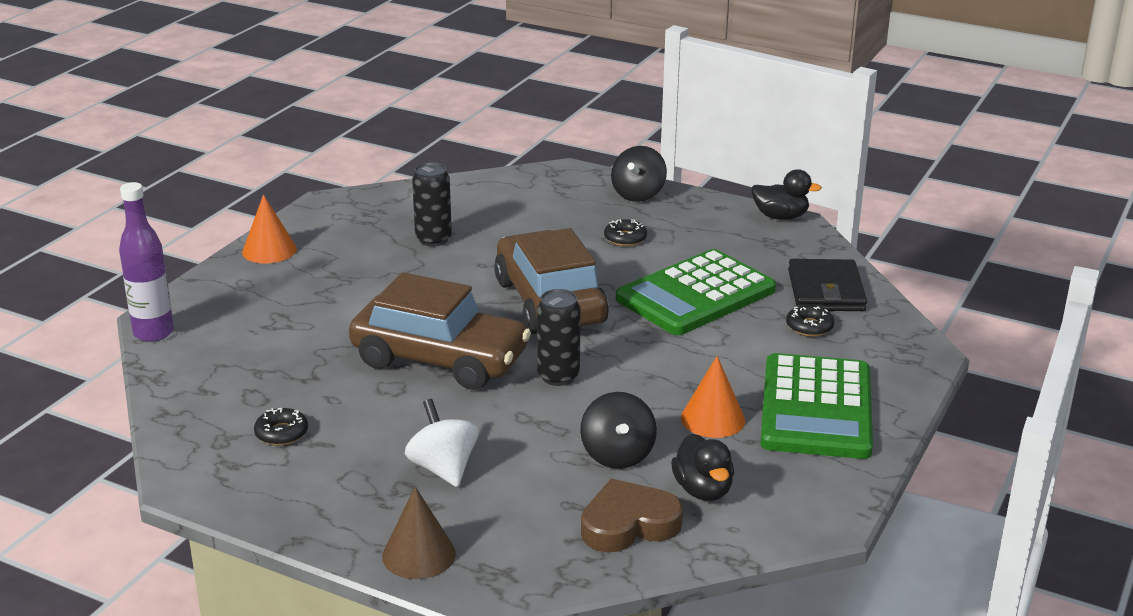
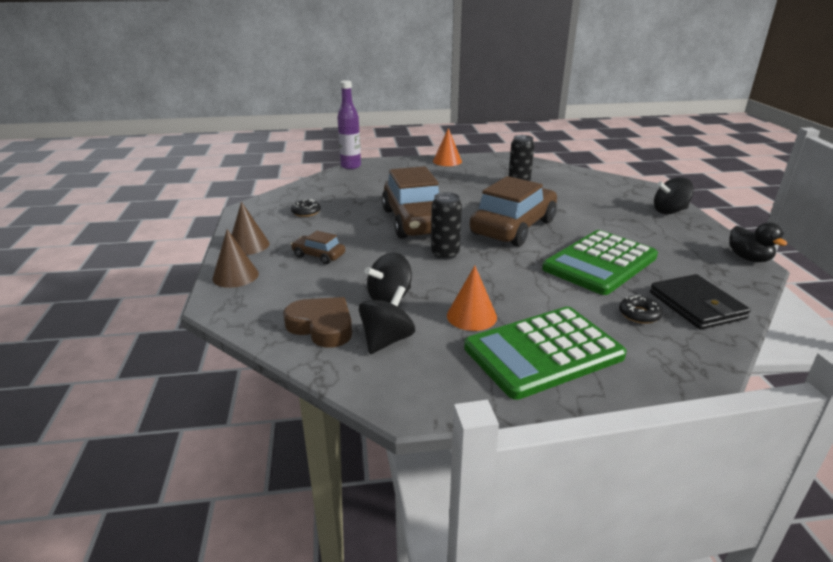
camera: 55 degrees right, 0 degrees up
(331, 518) = (248, 245): none -> brown cone
(443, 468) = (318, 255): white spinning top -> brown car
(625, 238) = (616, 223): black donut -> none
(695, 294) = (600, 263): green calculator -> green calculator turned 60 degrees counterclockwise
(703, 490) = (387, 340): black duck -> black spinning top
(826, 290) = (696, 305): black wallet -> black wallet turned 75 degrees counterclockwise

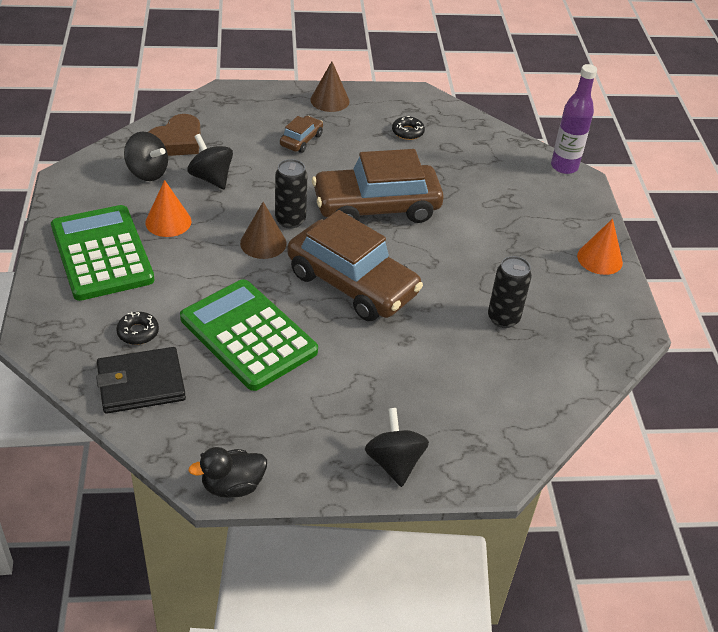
camera: 90 degrees right, 15 degrees up
(235, 276) = (270, 97): brown cone -> brown cone (263, 243)

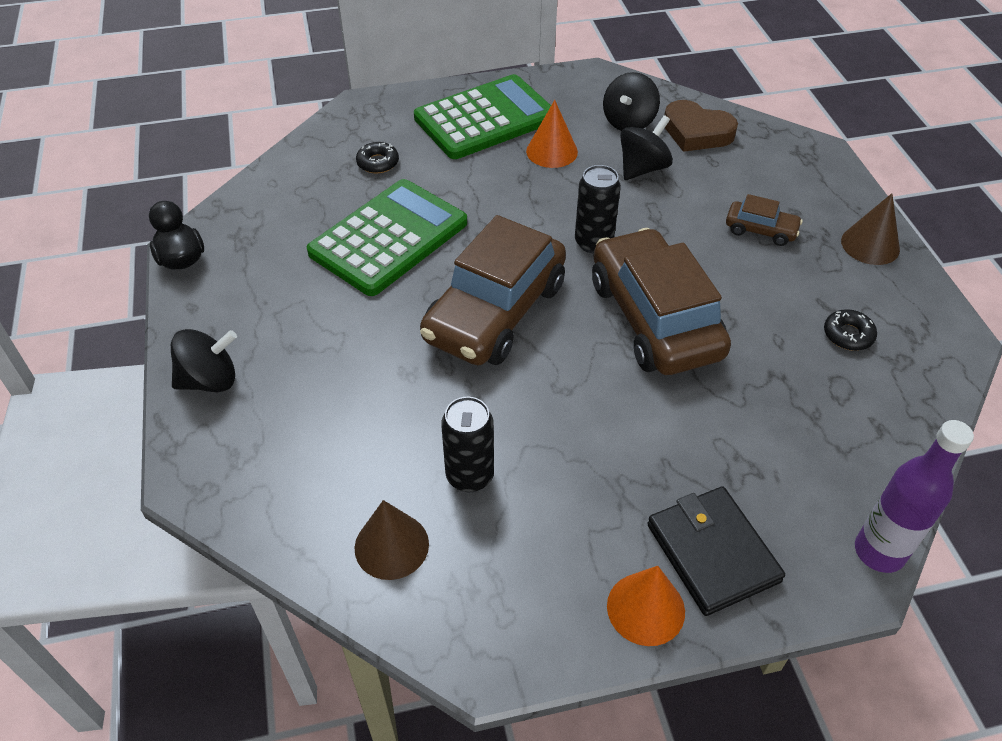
camera: 85 degrees right, 5 degrees up
(141, 383) = (309, 177): black wallet -> black wallet (712, 553)
(263, 243) = (543, 226): brown cone -> brown cone (391, 545)

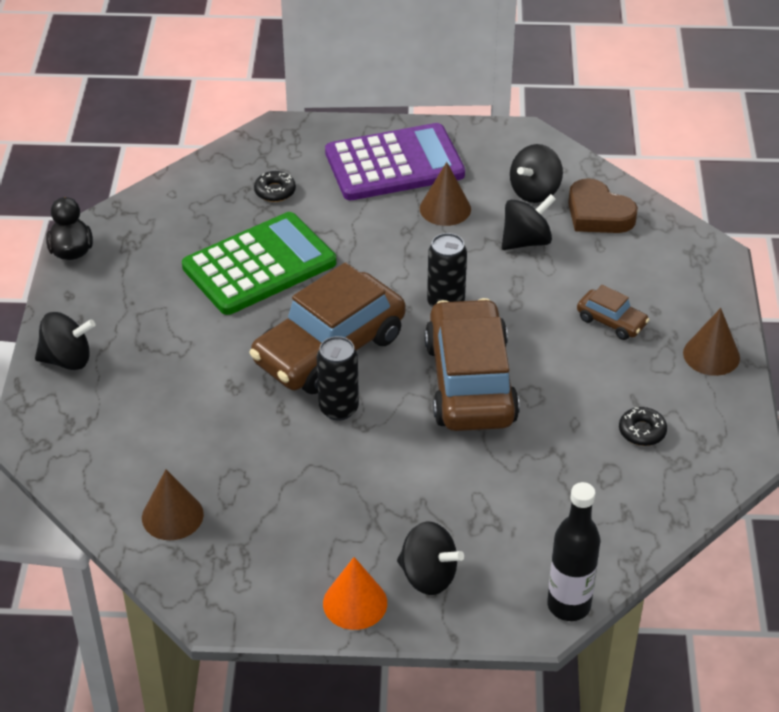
camera: 15 degrees right, 5 degrees down
(470, 476) = (254, 478): black can -> black can (338, 409)
(485, 119) = (394, 164): green calculator -> purple calculator
(552, 151) = (445, 208): orange cone -> brown cone
(712, 553) = (428, 576): black wallet -> black spinning top
(879, 552) = (568, 605): purple bottle -> black bottle

